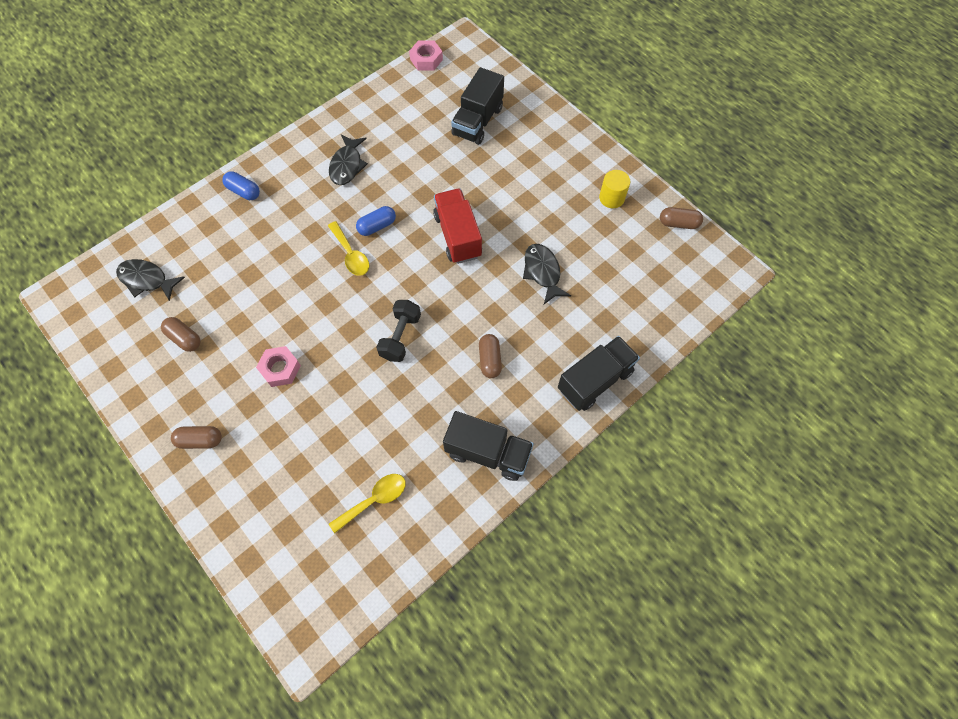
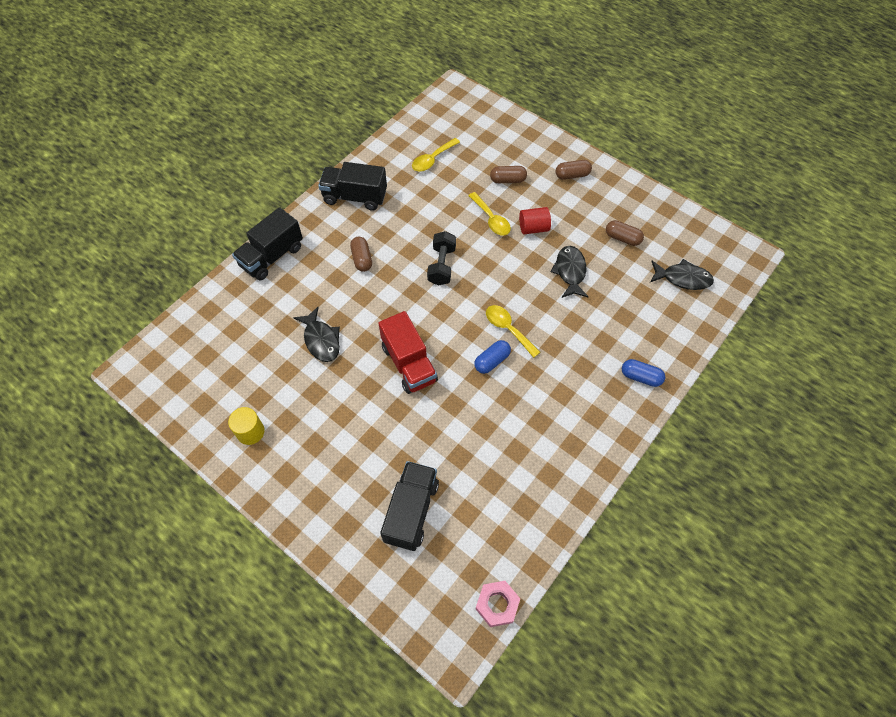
camera: 170 degrees right, 5 degrees down
(280, 369) = (533, 228): pink nut -> red cylinder
(326, 389) = (491, 219): none -> yellow spoon
(347, 165) = (545, 425): black fish -> black fish (570, 271)
(678, 223) = (180, 413): brown capsule -> brown capsule (508, 180)

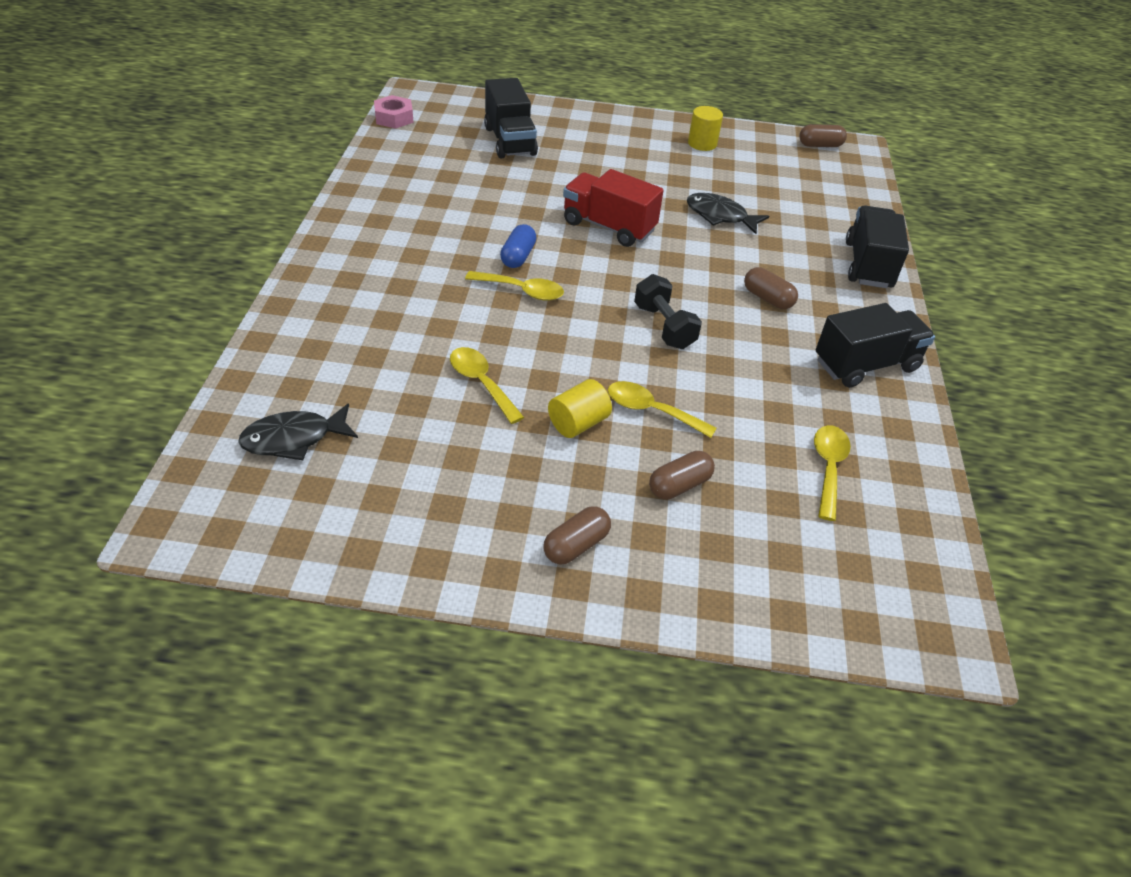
camera: 145 degrees right, 15 degrees down
(533, 228) = (578, 423): red cylinder -> yellow cylinder
(570, 271) = (481, 383): black fish -> yellow spoon
(622, 238) = (423, 464): brown capsule -> brown capsule (820, 145)
(640, 377) = (320, 298): blue capsule -> none

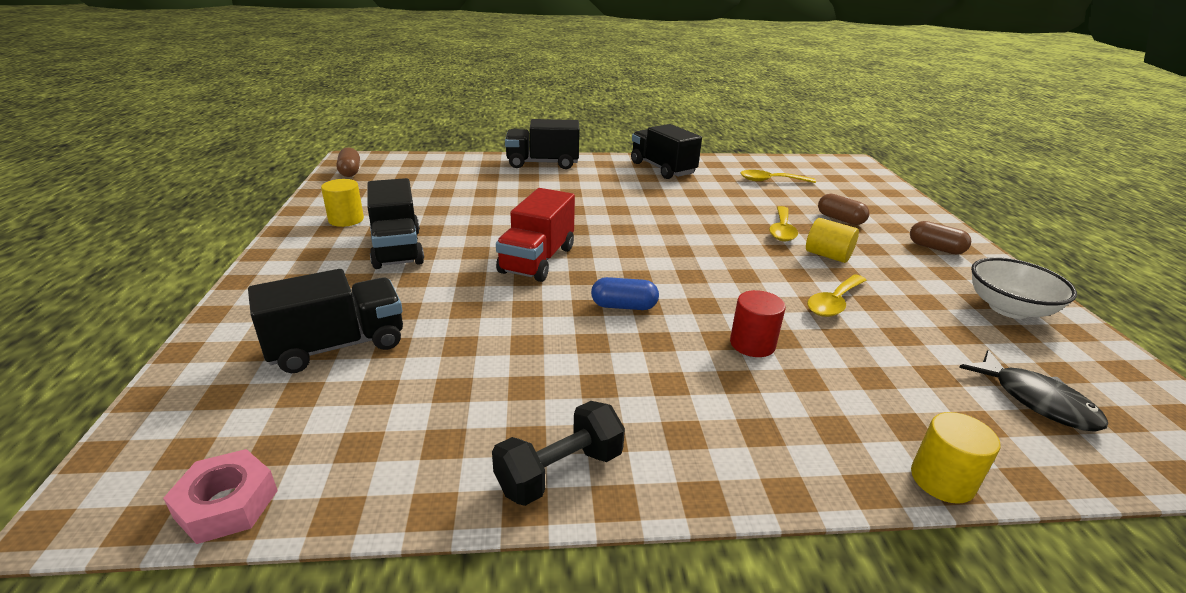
camera: 100 degrees left, 15 degrees down
(264, 338) = (942, 480): none -> yellow cylinder
(421, 522) = (1008, 308): none -> white bowl
(440, 307) = (752, 344): none -> red cylinder
(521, 291) = (683, 297): yellow spoon -> none
(642, 164) = (397, 249): none -> black truck
(664, 326) = (679, 229): black dumbbell -> black dumbbell (559, 472)
(720, 216) = (494, 210): black fish -> none
(767, 298) = (610, 194): brown capsule -> none

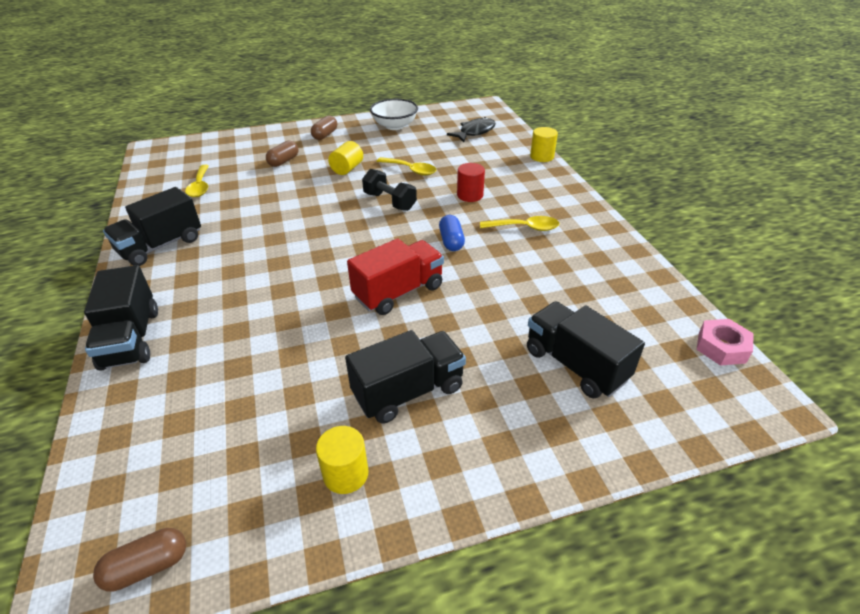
camera: 100 degrees left, 10 degrees up
(537, 260) = (398, 292): red truck -> red truck turned 45 degrees counterclockwise
(559, 472) = (610, 244): black dumbbell -> black dumbbell (389, 201)
(781, 230) = (308, 183): yellow spoon -> yellow spoon (524, 228)

